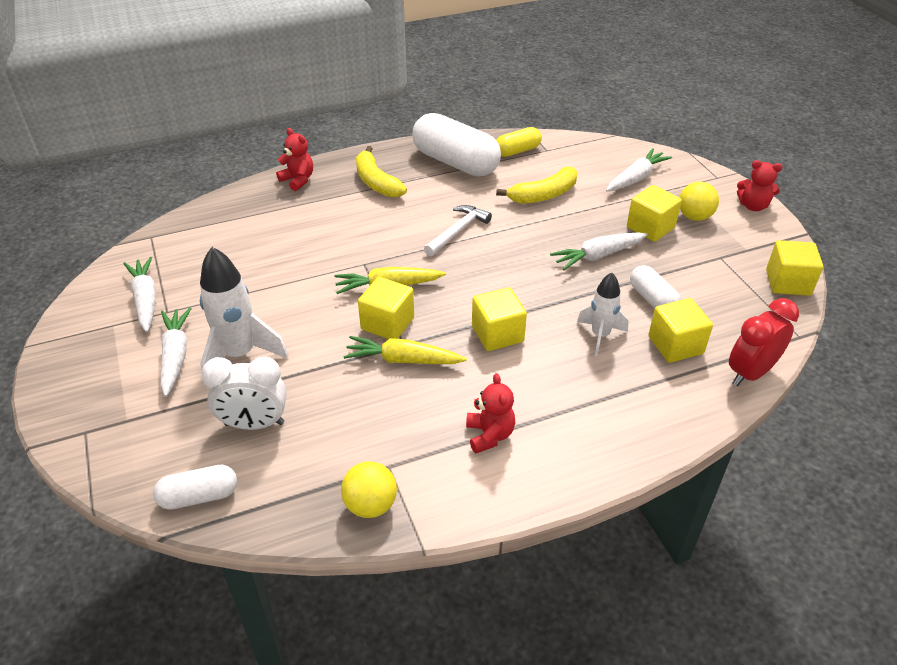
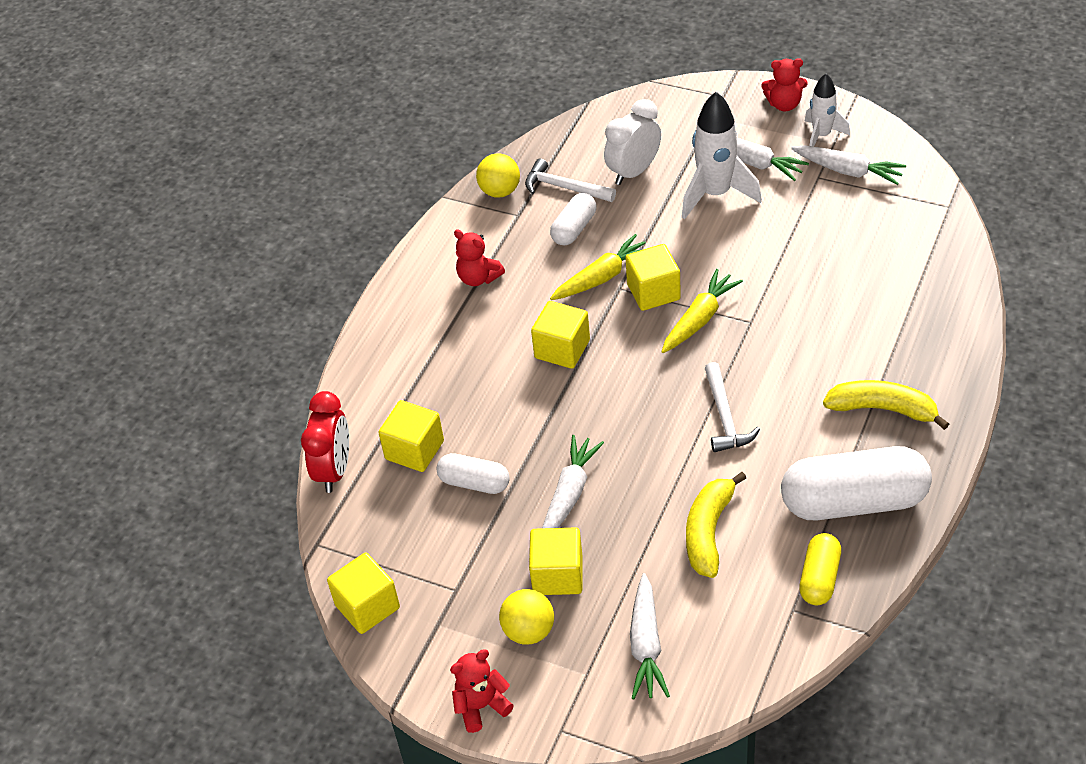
camera: 140 degrees right, 5 degrees up
(199, 496) = (601, 124): white capsule -> white capsule (574, 229)
(298, 180) = (952, 350): red teddy bear -> red teddy bear (784, 104)
(320, 458) = (564, 187): none -> white hammer
(600, 335) = (482, 411): white rocket -> white rocket (821, 136)

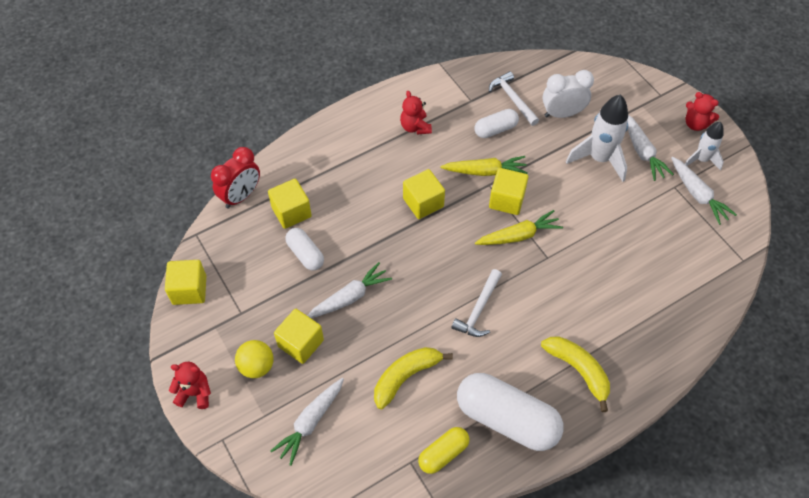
camera: 30 degrees right, 10 degrees up
(500, 191) = (473, 79): yellow ball -> none

